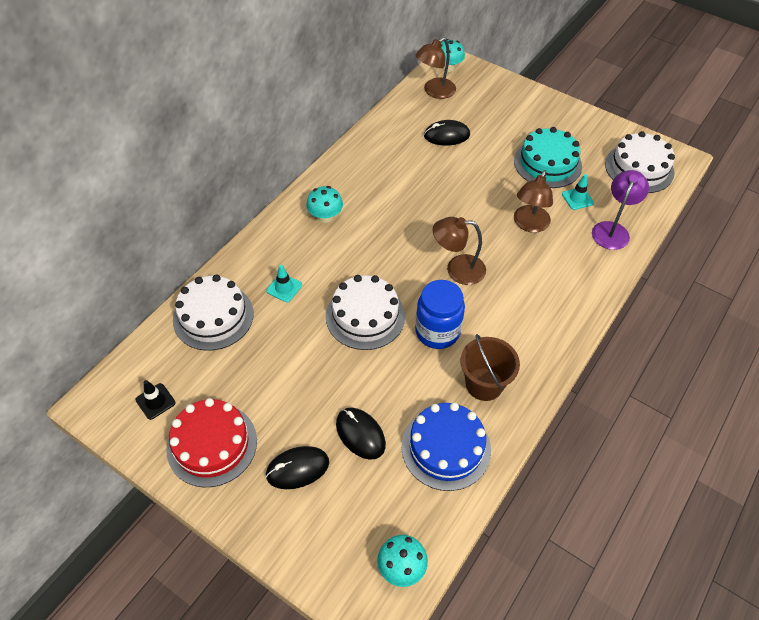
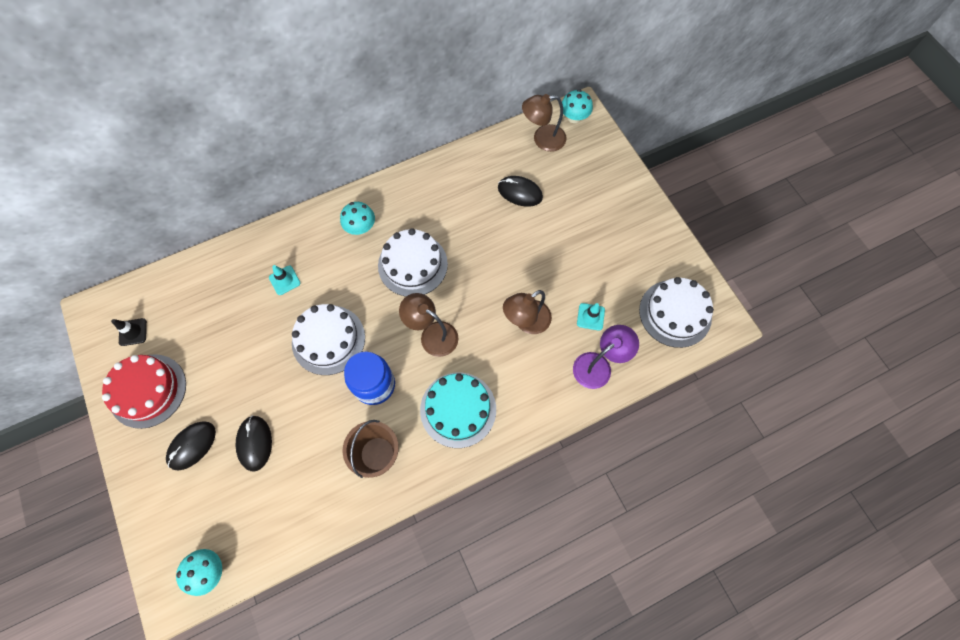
camera: 30 degrees right, 15 degrees up
(213, 316) = (217, 279): white cake -> white cake (412, 264)
(297, 469) = (192, 446): black mouse -> black mouse turned 60 degrees counterclockwise
(446, 448) = (309, 492): blue cake -> none
(547, 163) = (590, 266): turquoise cake -> turquoise cake (458, 409)

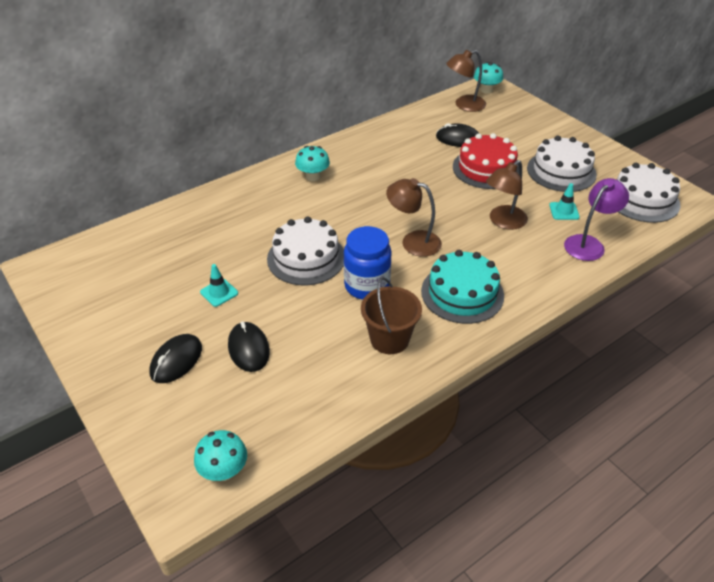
camera: 10 degrees left, 25 degrees down
(133, 332) = (88, 277): black traffic cone -> none
(148, 390) = (114, 321): red cake -> red cake (486, 168)
(284, 280) = (246, 220): turquoise traffic cone -> turquoise traffic cone (219, 293)
(412, 264) = (374, 195): white cake -> white cake (561, 171)

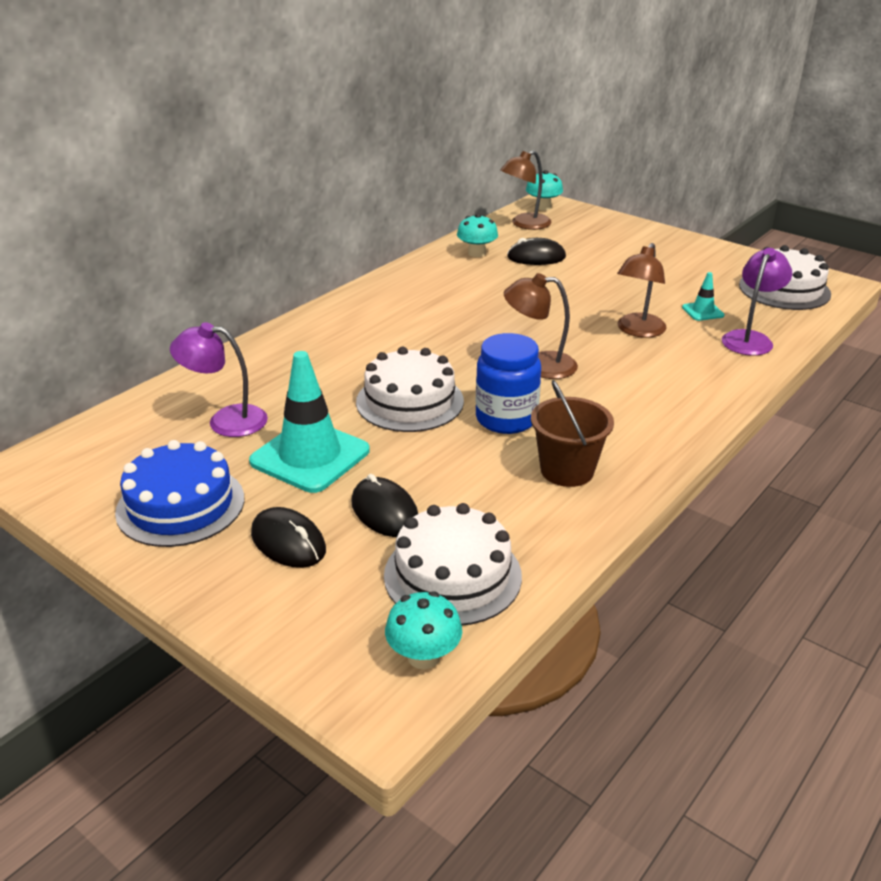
camera: 15 degrees left, 10 degrees down
(121, 316) = (180, 505): none -> blue cake
(176, 360) = (288, 542): black mouse -> black mouse turned 60 degrees counterclockwise
(177, 252) = (226, 420): none -> purple lamp
(219, 293) = (310, 456): turquoise traffic cone -> turquoise traffic cone, size x2.19
(313, 176) = (372, 316): turquoise mushroom -> turquoise mushroom (477, 253)
(462, 293) = (630, 409): turquoise cake -> none
(486, 168) = (587, 282): red cake -> none
(561, 171) = (676, 274): white cake -> white cake (452, 575)

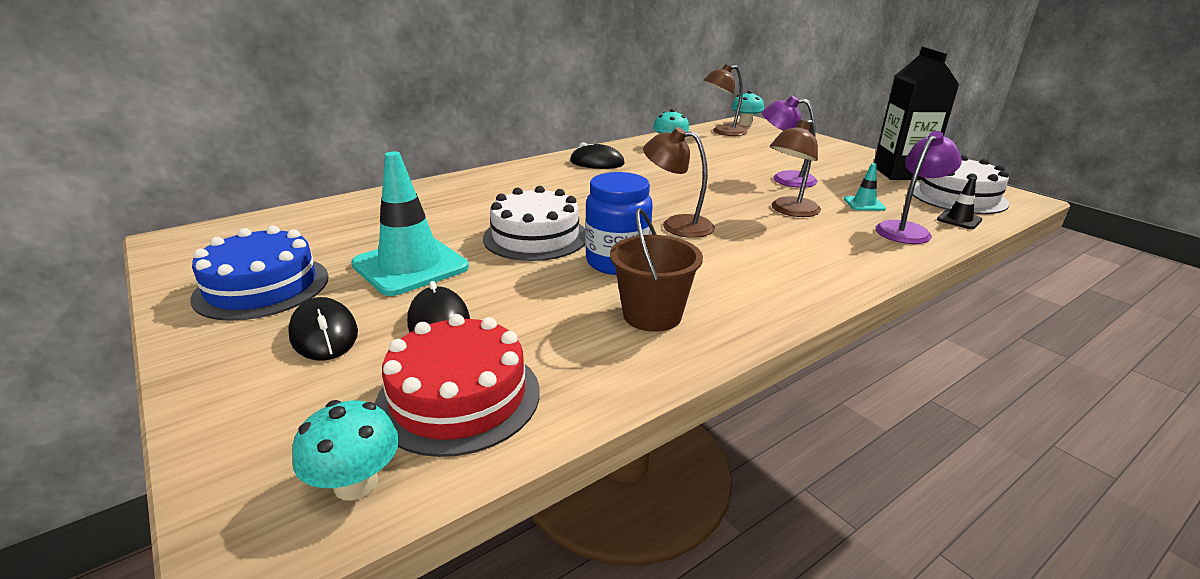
camera: 15 degrees right, 5 degrees down
(226, 420) = (365, 230): purple lamp -> purple lamp (784, 179)
(452, 575) = (459, 397): white cake -> red cake
(536, 257) = (720, 152): black mouse -> black mouse (597, 163)
(725, 264) = (901, 173): none -> black carton
(791, 319) = (959, 220): none -> black traffic cone

